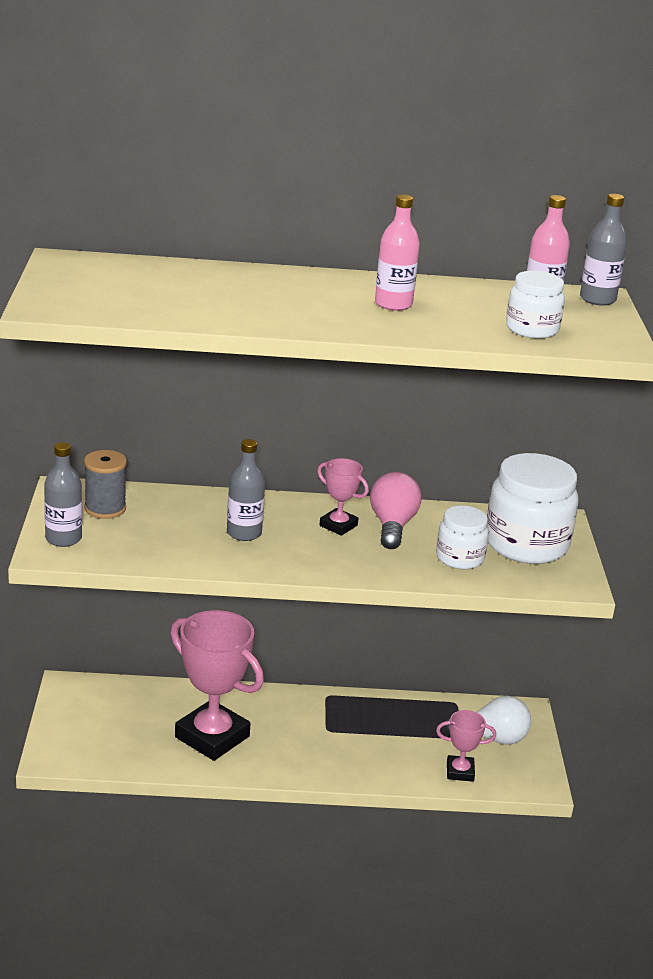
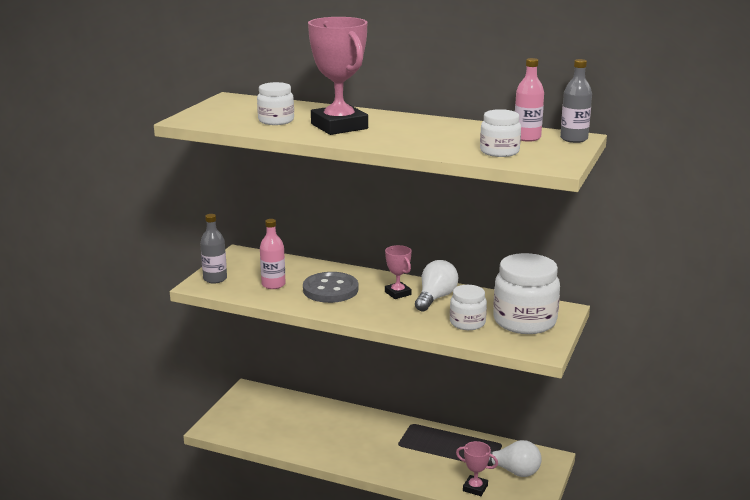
camera: 25 degrees right, 5 degrees down
(105, 509) = (254, 266): grey spool -> none
(180, 299) = (276, 121): none -> white jar
(212, 737) = (318, 435): pink trophy -> pink trophy (339, 126)
(244, 533) = (330, 290): grey bottle -> grey button
(392, 526) = (435, 298): pink light bulb -> white light bulb
(393, 304) = (415, 132): pink bottle -> pink bottle (273, 284)

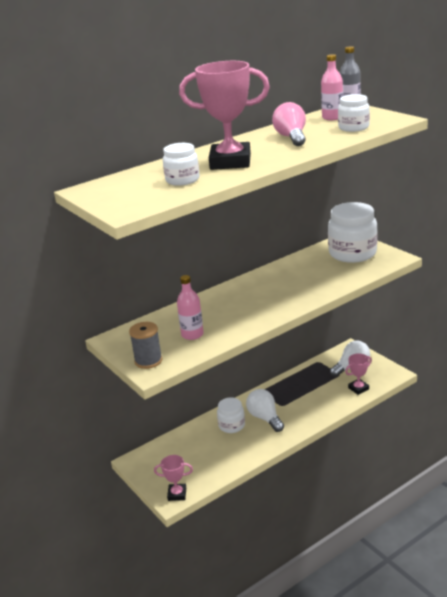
camera: 55 degrees left, 5 degrees up
(215, 279) = (148, 361): grey bottle -> grey spool
(330, 290) = (230, 311): grey button -> none
(397, 293) = (265, 286): pink trophy -> pink trophy (177, 494)
(435, 298) = (288, 274): white light bulb -> white light bulb (265, 418)
(436, 134) = (291, 137): none -> pink light bulb
(467, 323) = (336, 272): white jar -> white jar (231, 425)

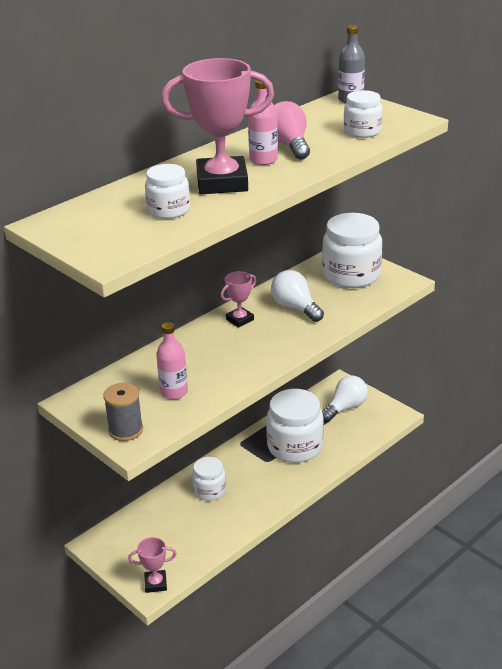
camera: 10 degrees left, 5 degrees up
(265, 418) = (249, 479): white light bulb -> white light bulb (295, 308)
(306, 395) = (295, 446): none -> white jar
(332, 117) = (332, 114): pink bottle -> pink bottle (263, 160)
(358, 388) = (357, 435): pink trophy -> pink trophy (240, 320)

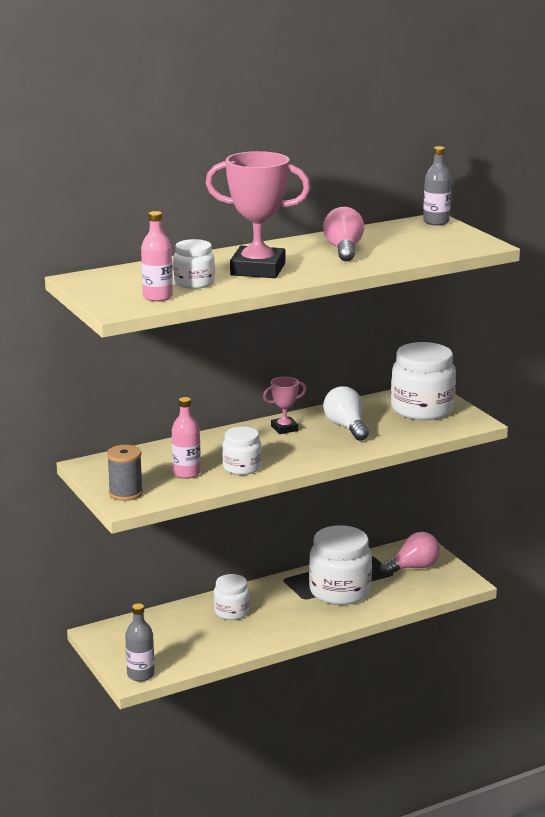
camera: 15 degrees right, 10 degrees down
(155, 583) = (140, 674): pink trophy -> grey bottle
(263, 160) = (310, 258): pink bottle -> pink bottle (157, 297)
(345, 408) = (413, 567): white light bulb -> pink light bulb
(362, 131) = (424, 248): white jar -> white jar (242, 467)

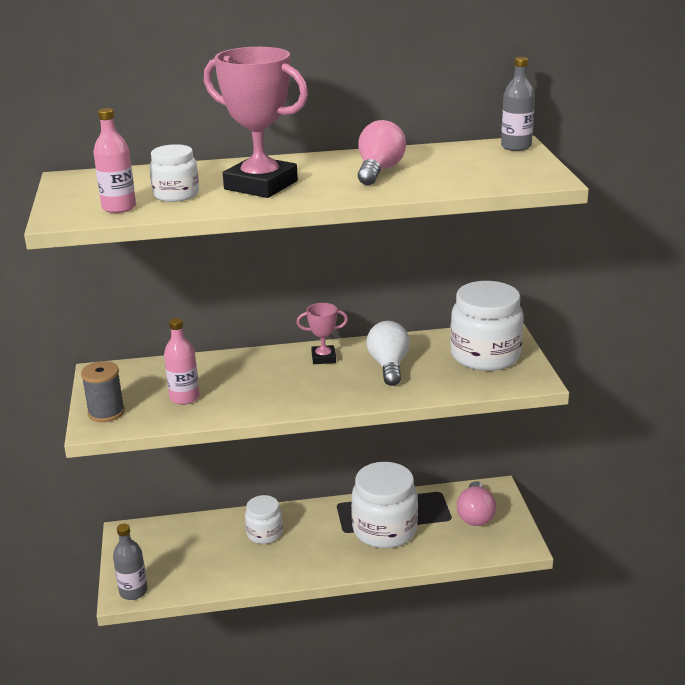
camera: 20 degrees right, 5 degrees up
(242, 467) = (244, 400): white jar -> none
(413, 567) = (475, 515): pink light bulb -> pink light bulb turned 105 degrees clockwise

